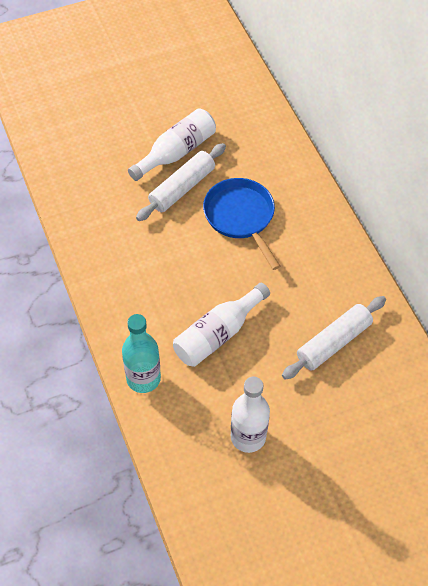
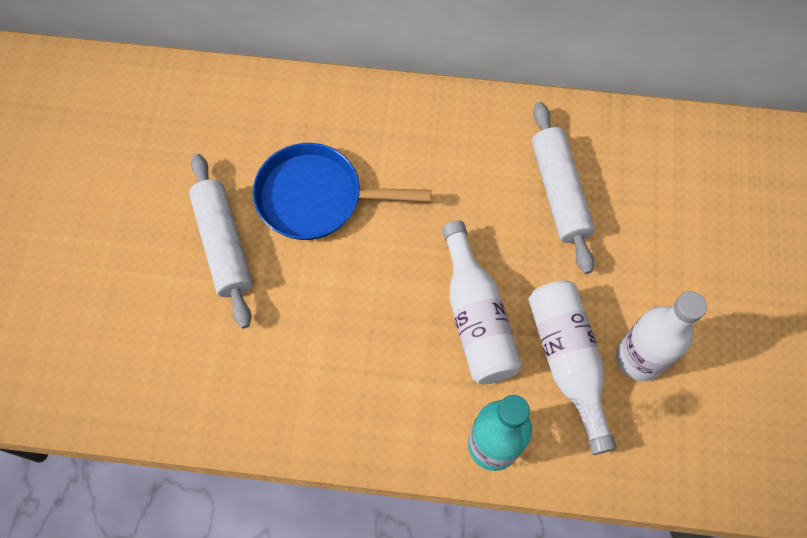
camera: 60 degrees left, 10 degrees up
(176, 152) = (159, 221): white bottle -> white bottle (567, 361)

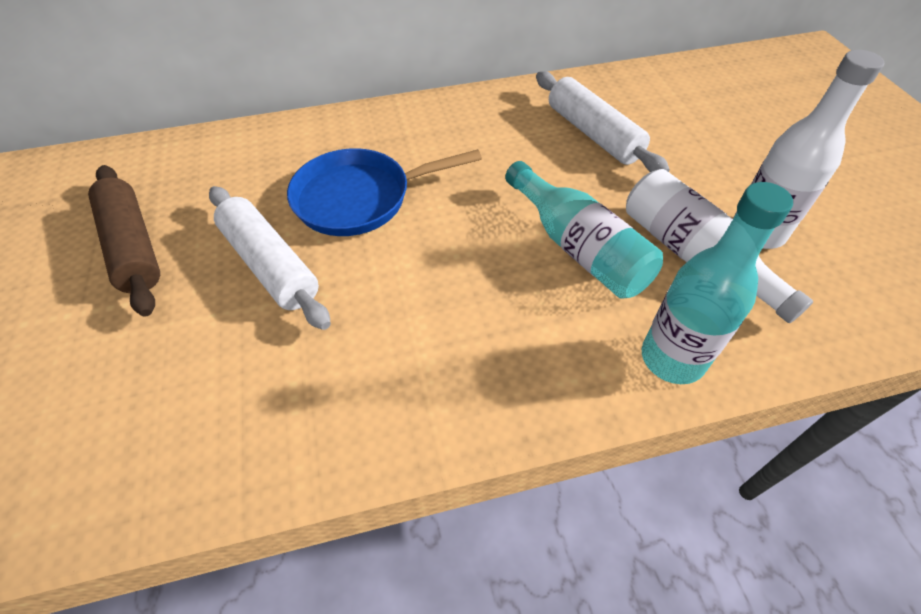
camera: 20 degrees left, 15 degrees down
(123, 187) = (133, 247): none -> brown rolling pin
(476, 317) = (578, 247): white bottle -> turquoise bottle

